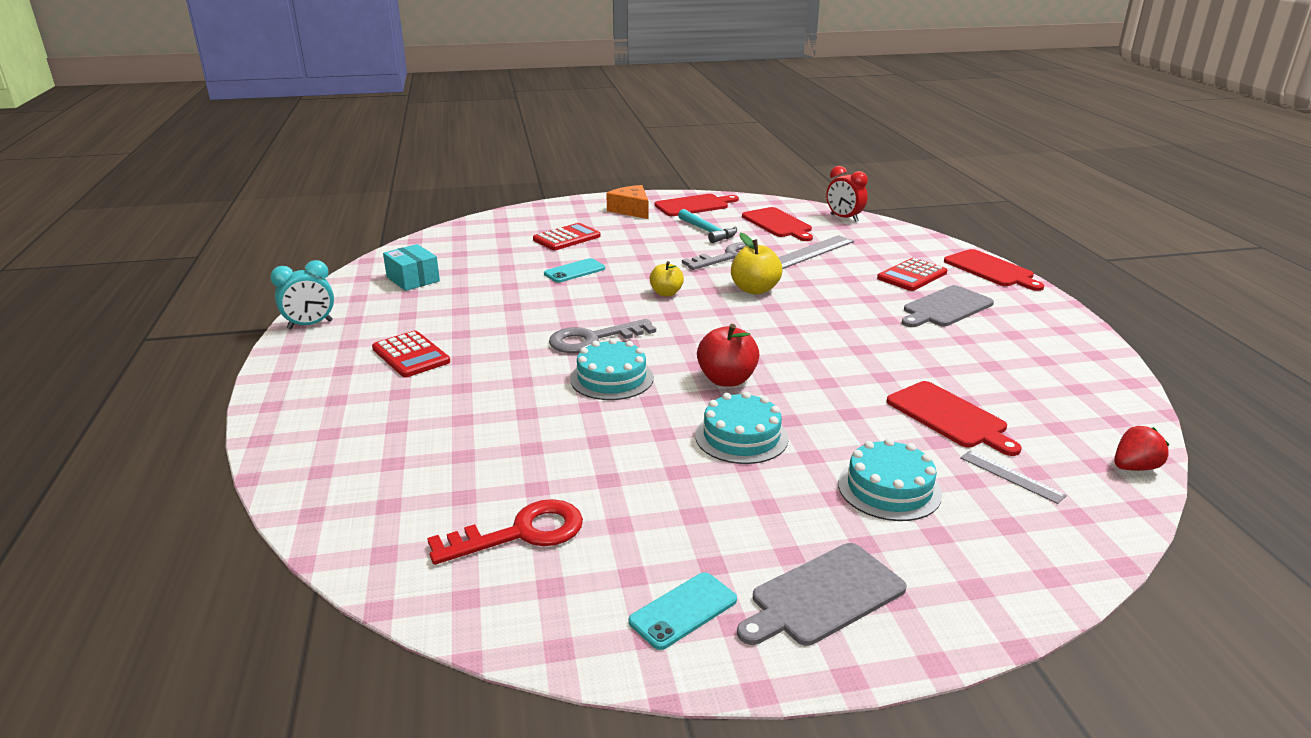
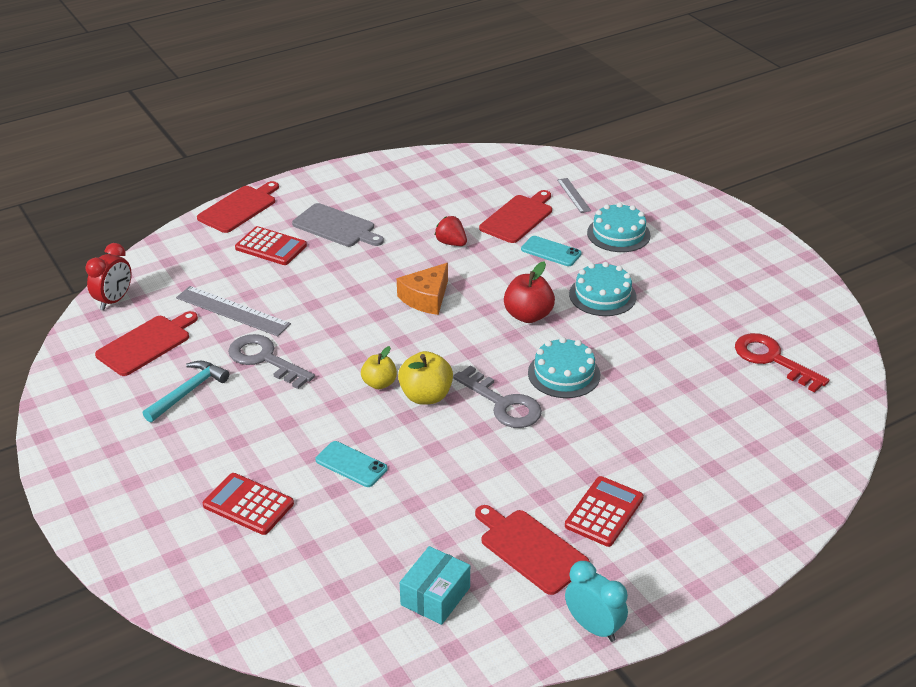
camera: 110 degrees left, 10 degrees up
(631, 210) = (123, 475): orange cheese -> orange cheese (426, 298)
(683, 610) = (779, 286): turquoise phone -> turquoise phone (551, 251)
(694, 205) = (91, 423): red cutting board -> red cutting board (530, 549)
(754, 289) = (344, 330): yellow apple -> yellow apple (426, 396)
(823, 596) = (729, 246): grey cutting board -> none
(1011, 476) = (573, 195): grey ruler -> grey ruler turned 45 degrees counterclockwise
(1134, 467) = (534, 158): red strawberry -> red strawberry (451, 243)

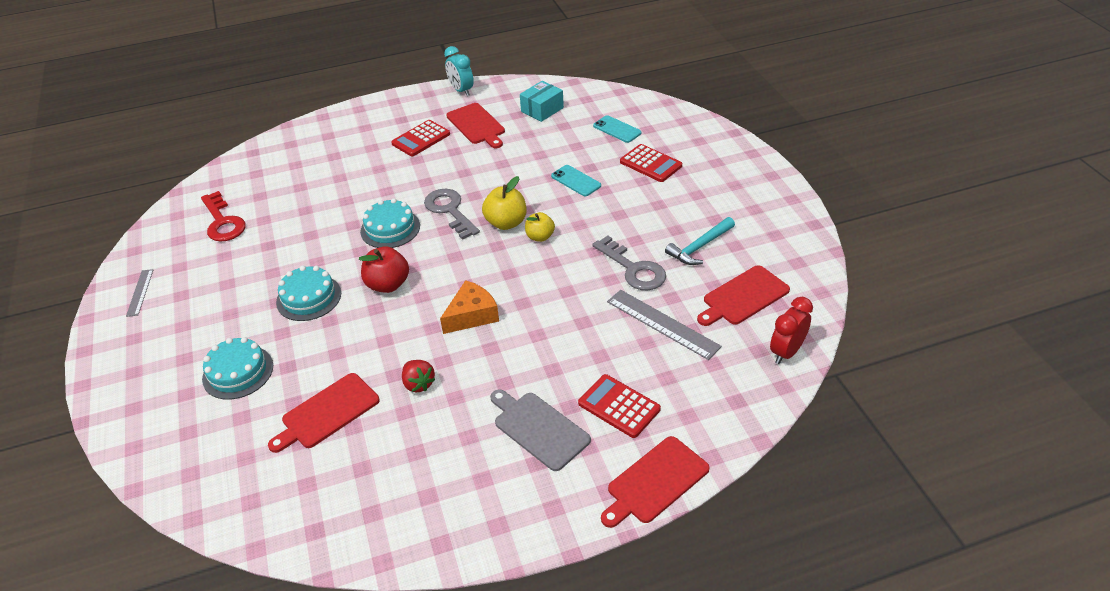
camera: 165 degrees left, 5 degrees up
(551, 251) = (322, 357): turquoise phone -> turquoise phone (617, 129)
(573, 195) = (242, 442): grey ruler -> grey ruler (140, 292)

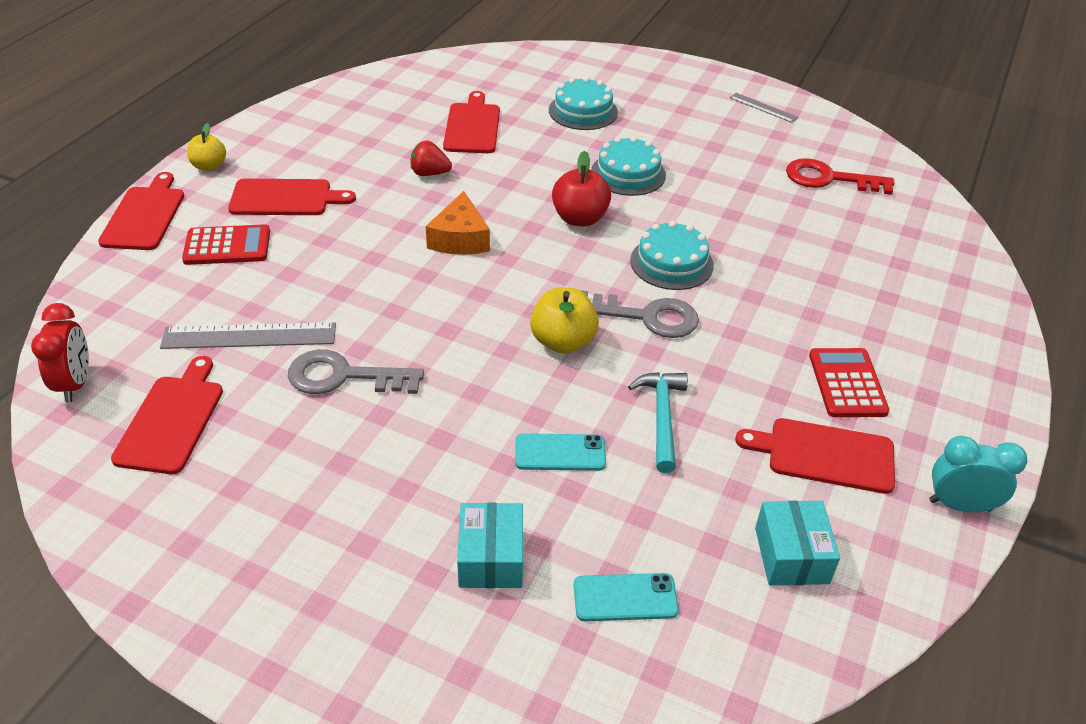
camera: 130 degrees right, 0 degrees up
(539, 428) = (285, 198): grey cutting board -> red cutting board
(540, 237) = (501, 349): yellow apple -> yellow apple (209, 166)
(650, 164) = (491, 558): red calculator -> turquoise box
(699, 247) = (284, 455): turquoise hammer -> turquoise hammer (661, 417)

